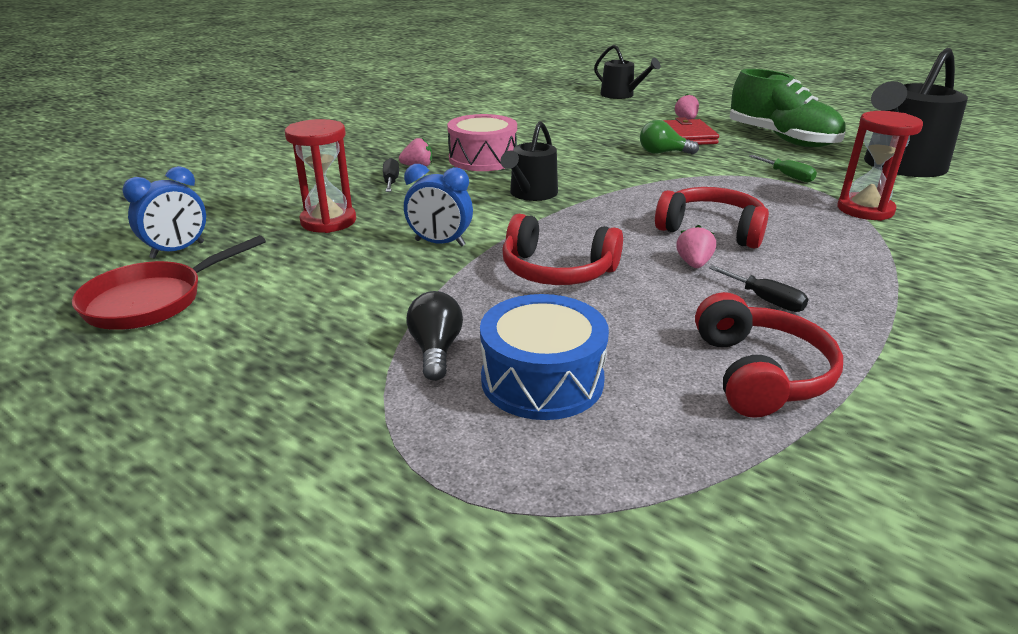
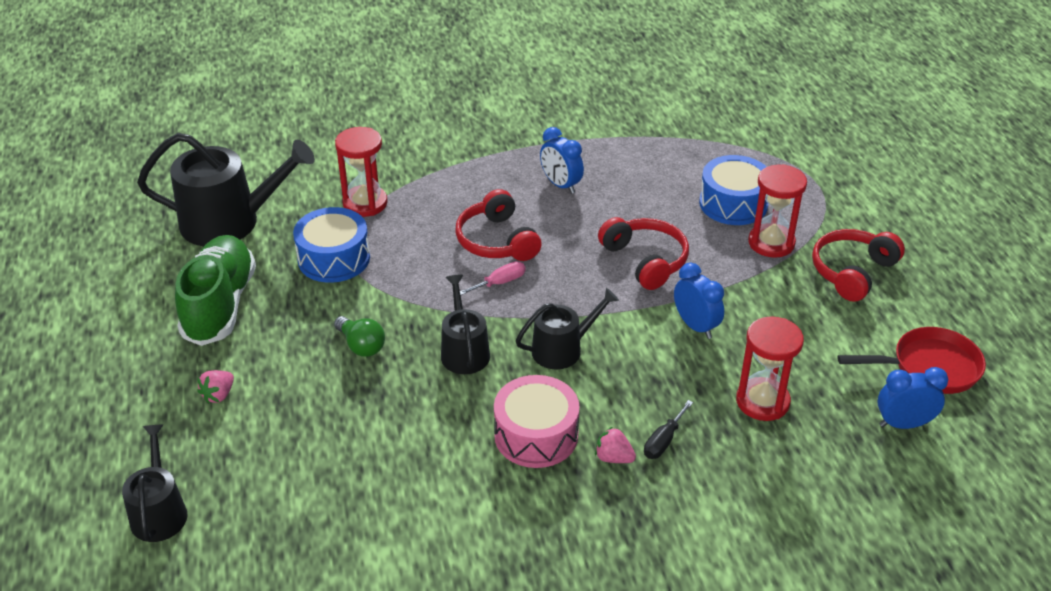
camera: 140 degrees left, 10 degrees up
(436, 350) = (771, 243): black light bulb -> red hourglass
(596, 171) = (464, 351): none -> black watering can
(649, 208) = (500, 283): none -> pink screwdriver
(688, 136) = (286, 360): red wallet -> none
(693, 264) = (556, 223): pink strawberry -> none
(760, 373) = (630, 160): red headphones -> red headphones (852, 272)
(765, 300) = (560, 185): black screwdriver -> blue clock
(787, 176) = (334, 258): green screwdriver -> blue drum

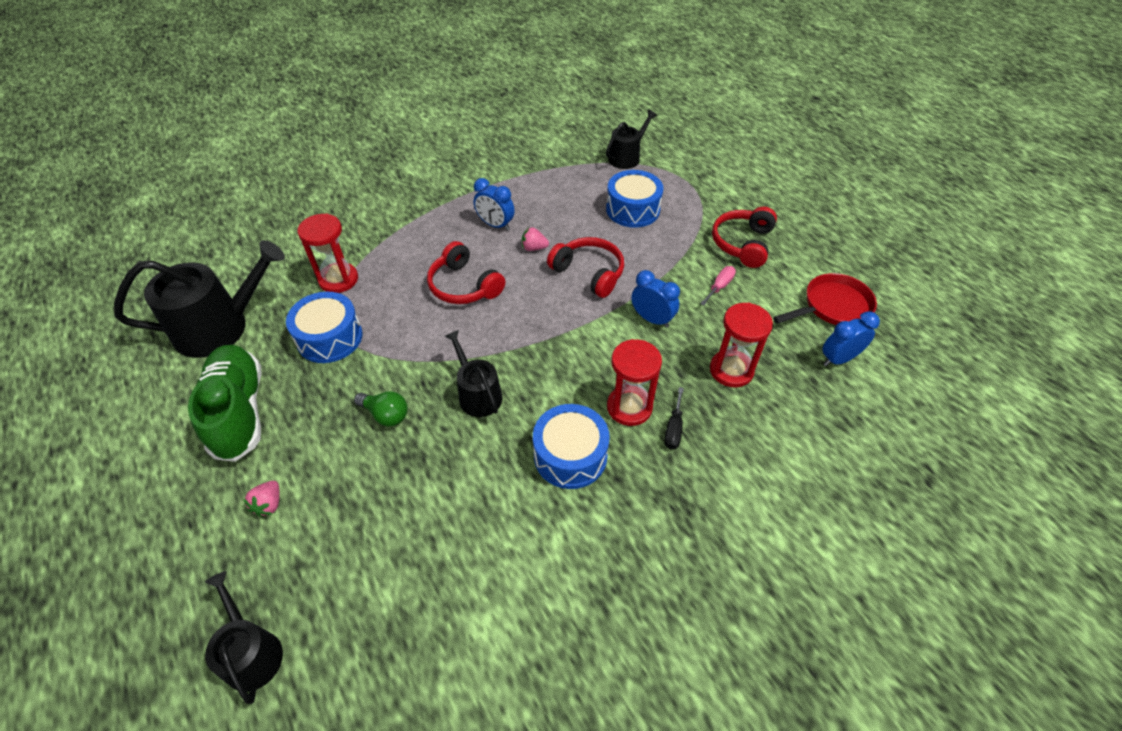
camera: 20 degrees left, 10 degrees up
(500, 283) = (482, 322): pink screwdriver -> pink screwdriver (719, 286)
(536, 435) = (570, 455): pink drum -> blue drum
(562, 349) = (558, 369): black watering can -> black watering can (626, 157)
(613, 458) = (642, 457): pink strawberry -> pink strawberry (534, 248)
(771, 243) = (675, 235): red hourglass -> red hourglass (629, 407)

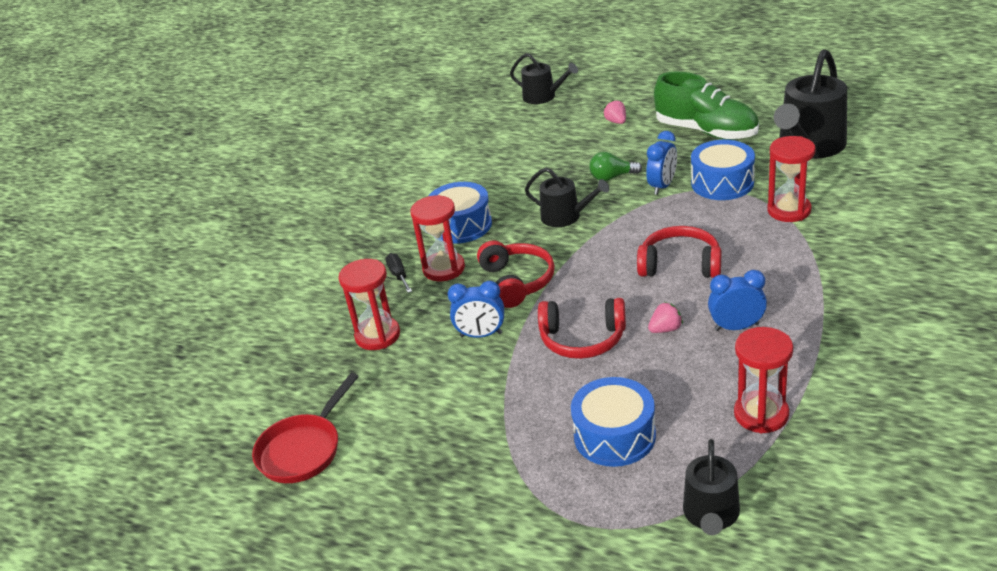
camera: 150 degrees right, 15 degrees down
(549, 179) = (761, 414): none -> red hourglass
(719, 286) = (438, 402): pink screwdriver -> none
(742, 243) = (446, 469): red headphones -> red headphones (517, 282)
(838, 359) = (280, 399): blue clock -> blue clock (662, 186)

